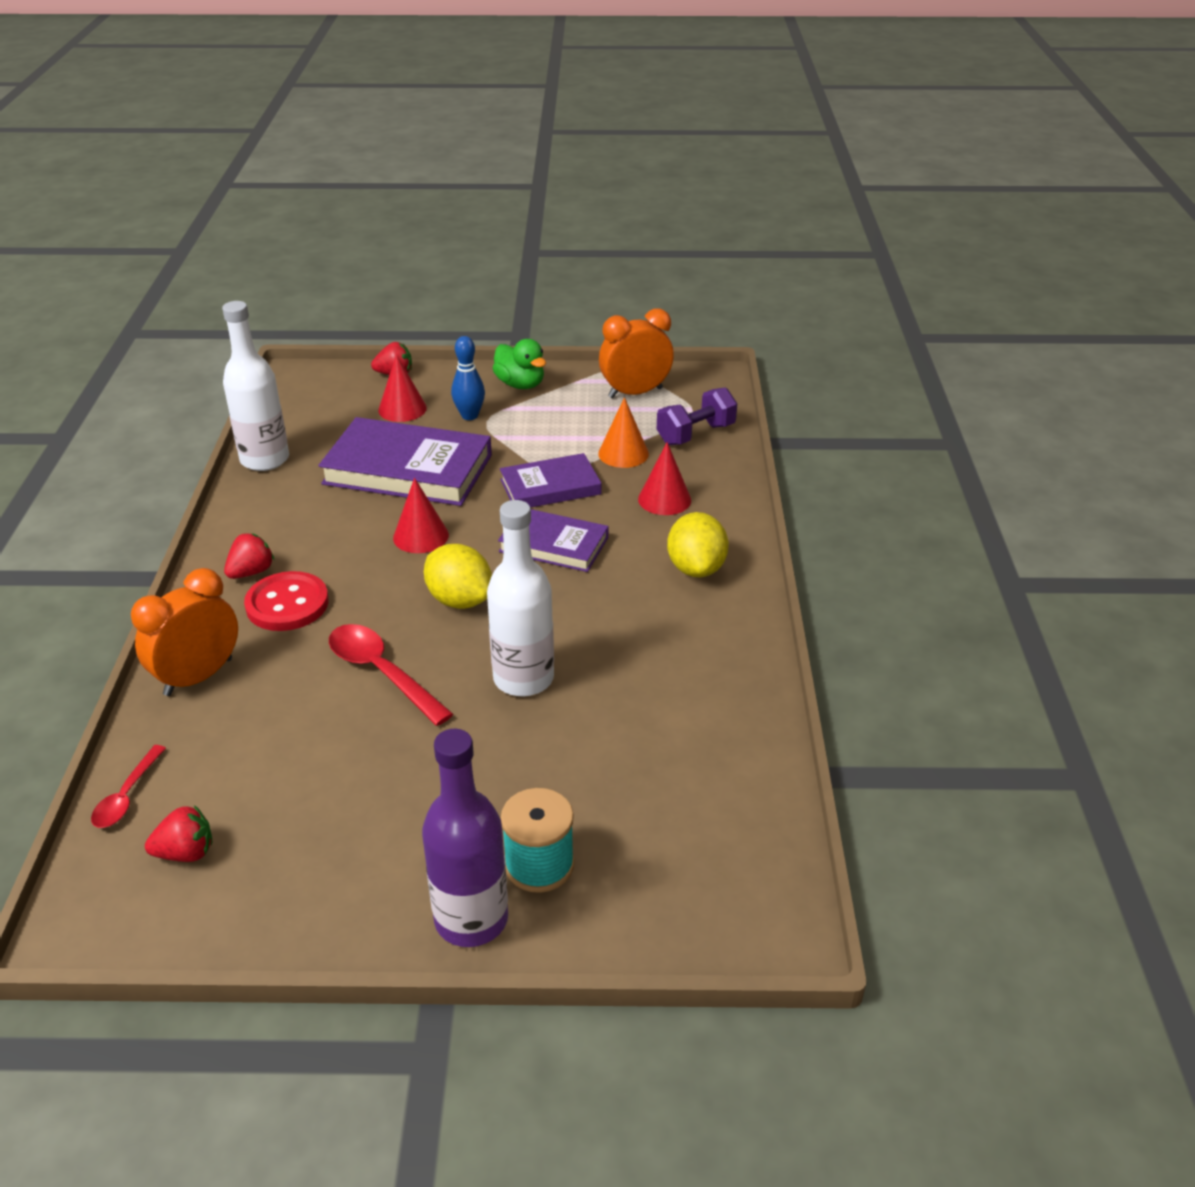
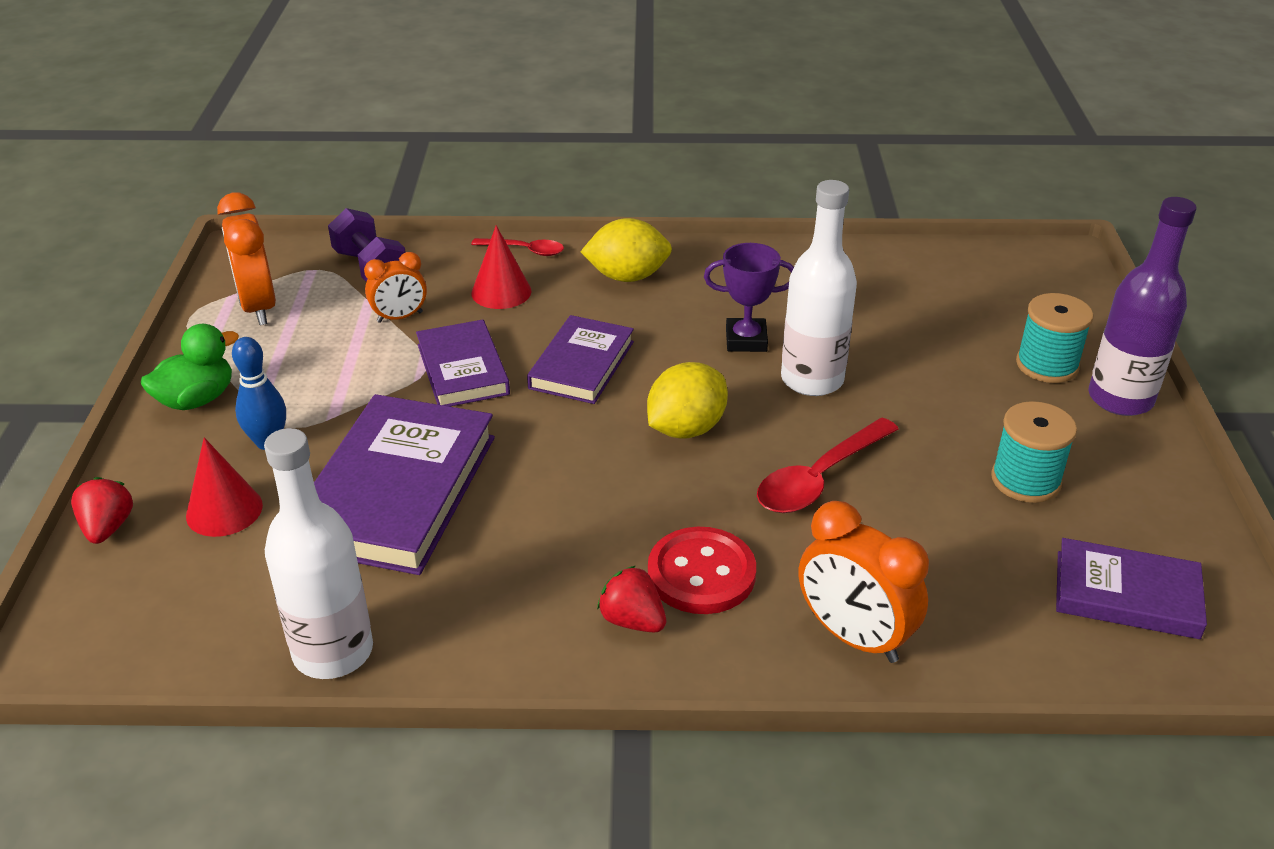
camera: 90 degrees left, 0 degrees up
(127, 796) = (1068, 663): red spoon -> red spoon (525, 250)
(186, 853) = (1126, 594): red strawberry -> purple book
(352, 810) = (1025, 480): none -> turquoise spool
(421, 536) = (558, 468): red cone -> none
(590, 639) = (746, 340): none -> purple trophy
(623, 453) = (400, 317): orange cone -> orange clock

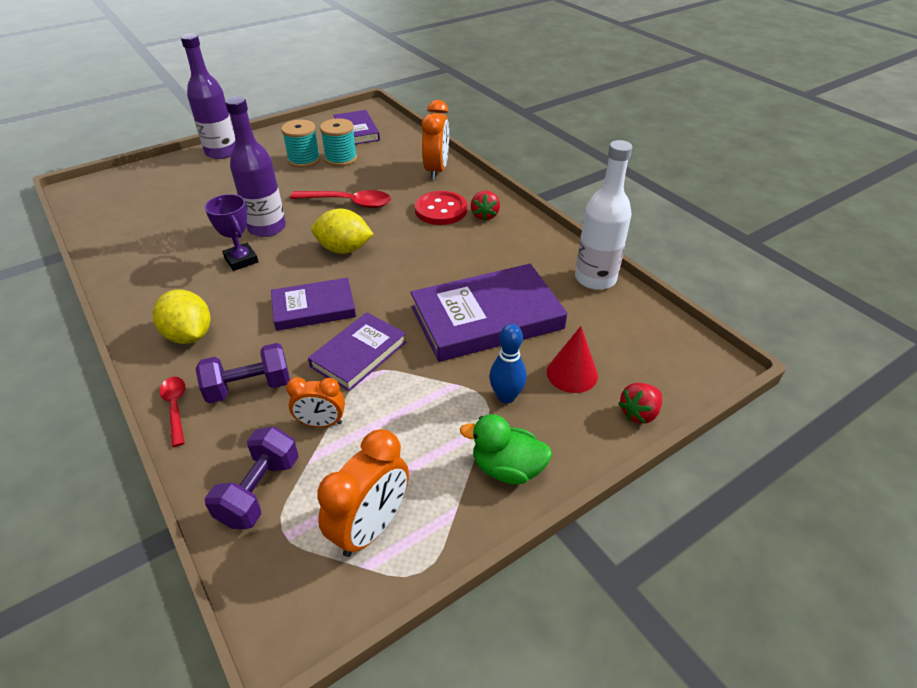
camera: 125 degrees left, 5 degrees up
(400, 317) = (321, 423): orange clock -> orange clock turned 150 degrees clockwise
(501, 292) = (249, 387): red cone -> purple dumbbell
(812, 380) = (267, 228): white bottle -> purple bottle
(1047, 365) = (203, 172): turquoise spool -> turquoise spool (341, 158)

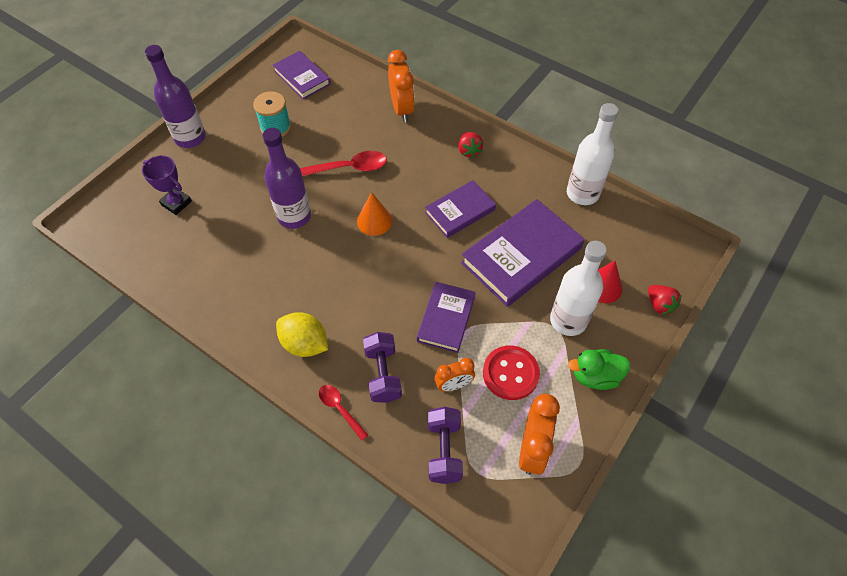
camera: 20 degrees left, 15 degrees up
(241, 260) = (295, 257): purple trophy -> purple trophy (176, 203)
(249, 387) = (383, 374): purple dumbbell -> purple dumbbell turned 60 degrees counterclockwise
(314, 308) = (386, 287): purple book -> purple book (460, 211)
(341, 158) = (308, 117): turquoise spool -> none
(344, 249) = (374, 221): yellow lemon -> orange cone
(441, 210) = (430, 155): red button -> red button (510, 373)
(506, 396) = (568, 320): blue bowling pin -> white bottle
(639, 413) = (659, 305): red strawberry -> red strawberry turned 60 degrees counterclockwise

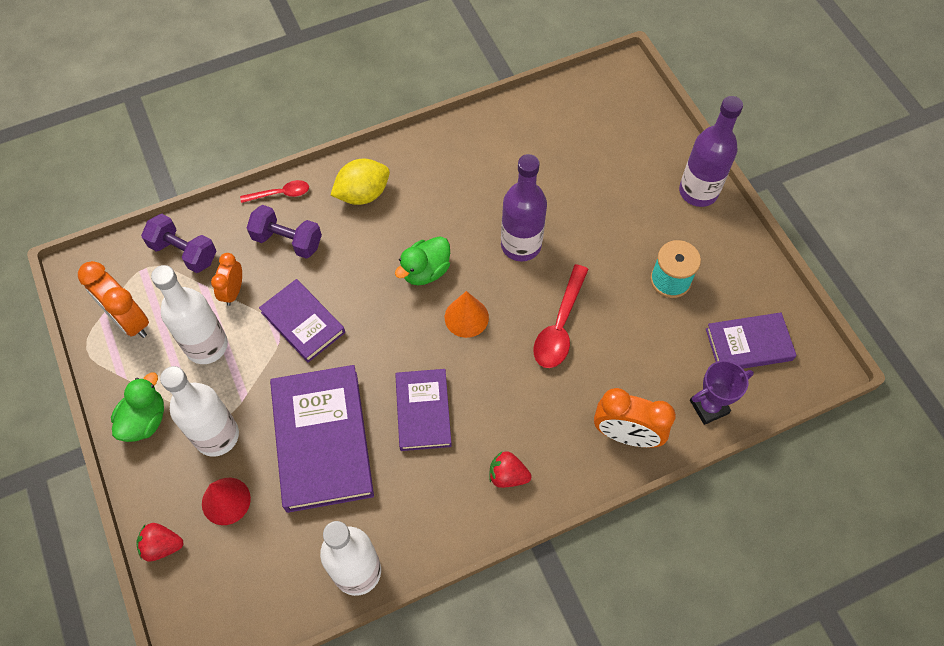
camera: 120 degrees right, 5 degrees up
(176, 203) = (604, 150): purple trophy -> purple trophy (709, 407)
(352, 263) = (425, 271): none -> green duck
(510, 373) = (206, 346): red button -> white bottle

